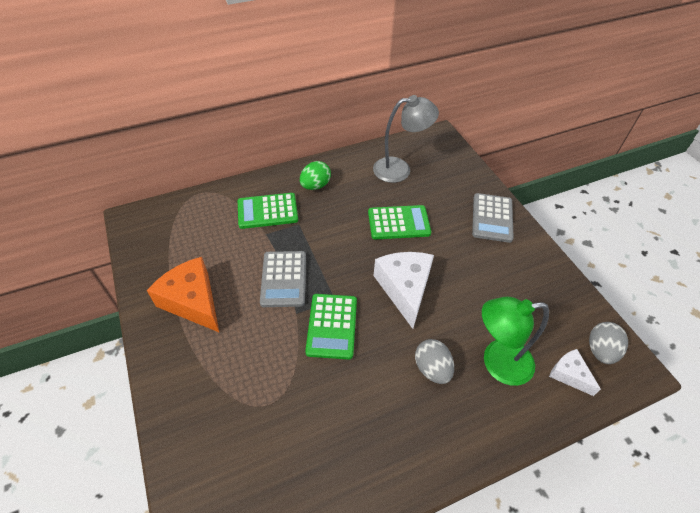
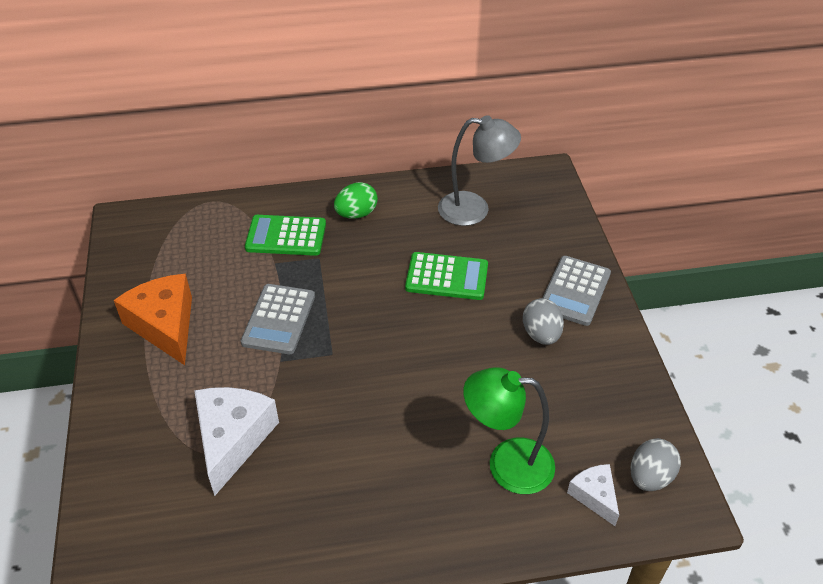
camera: 15 degrees right, 5 degrees down
(332, 326) = (318, 383): green calculator -> none
(404, 289) = (423, 357): white cheese -> white cheese (232, 439)
(432, 368) = (421, 454): grey egg -> grey egg (541, 334)

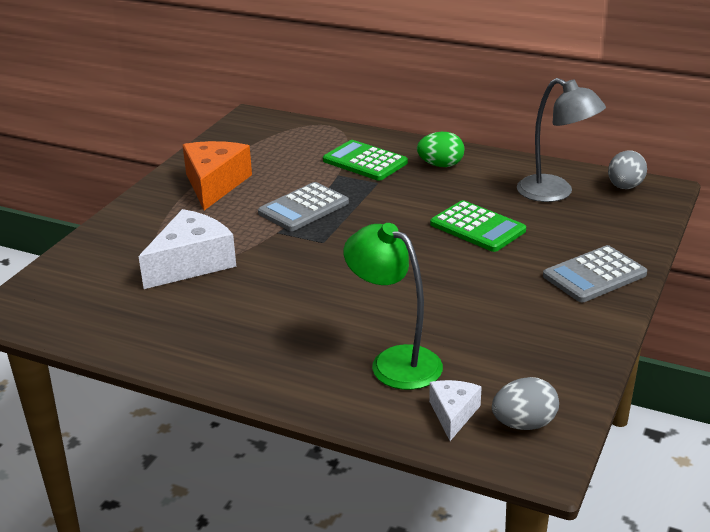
camera: 35 degrees right, 15 degrees down
(541, 334) = (525, 292): grey egg -> grey egg (624, 187)

